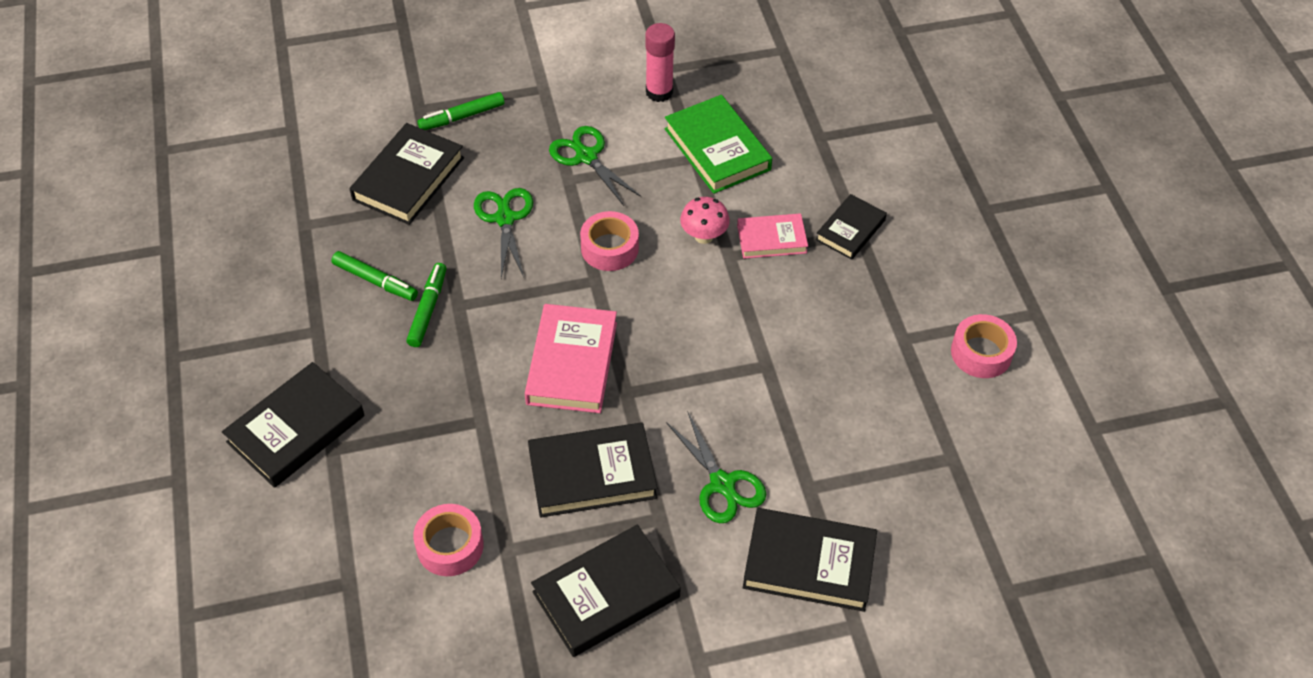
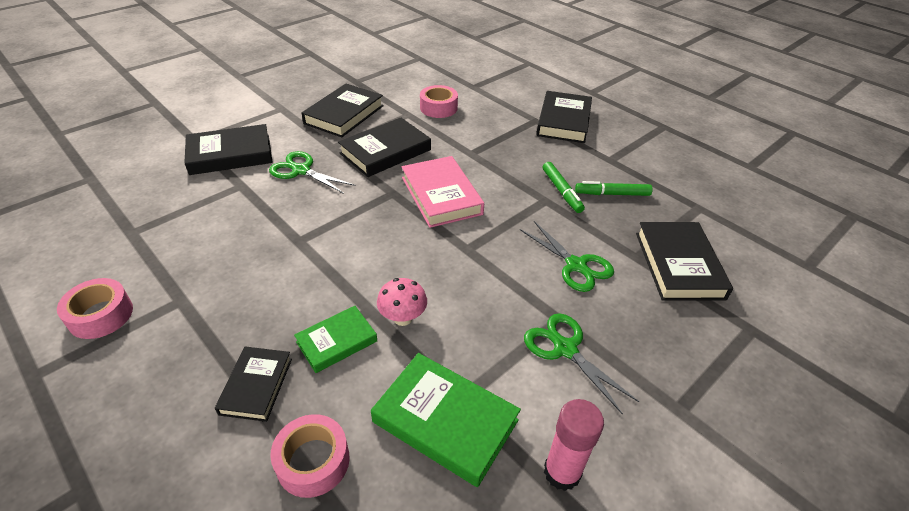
camera: 150 degrees right, 10 degrees down
(462, 117) = (710, 338): green marker -> none
(586, 157) = (565, 349): green scissors -> green scissors turned 150 degrees counterclockwise
(609, 248) = (475, 276): pink tape -> pink tape (313, 461)
(771, 239) = (337, 341): pink book -> green book

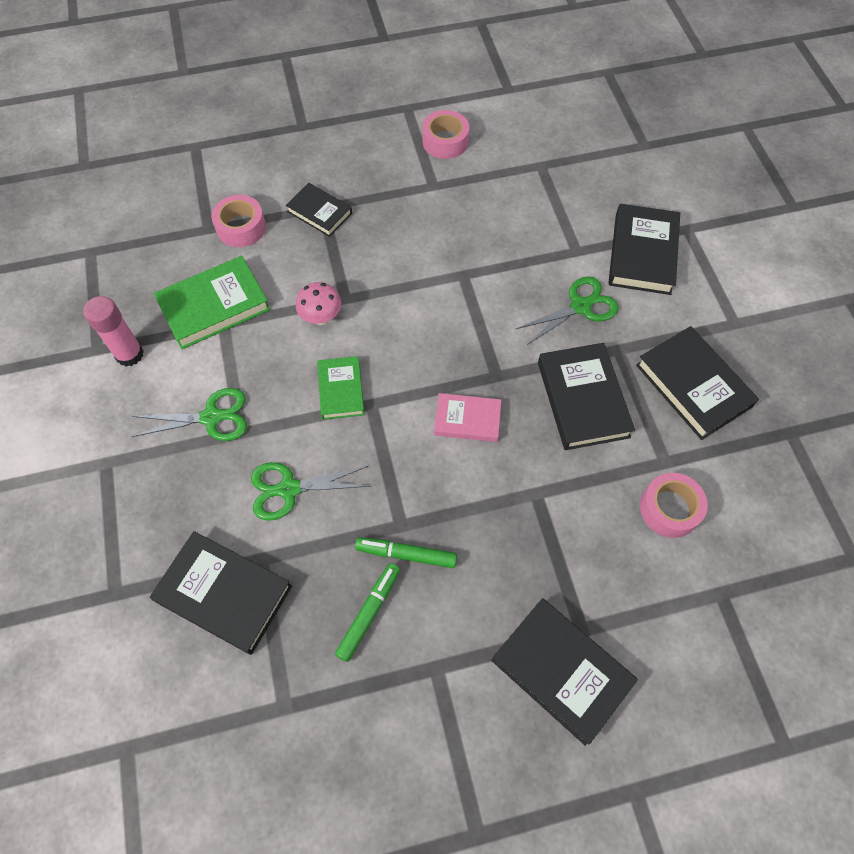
camera: 120 degrees right, 20 degrees up
(337, 341) = (327, 267): green book -> green book (341, 390)
(441, 195) = (467, 420): pink book -> pink book, size x0.62

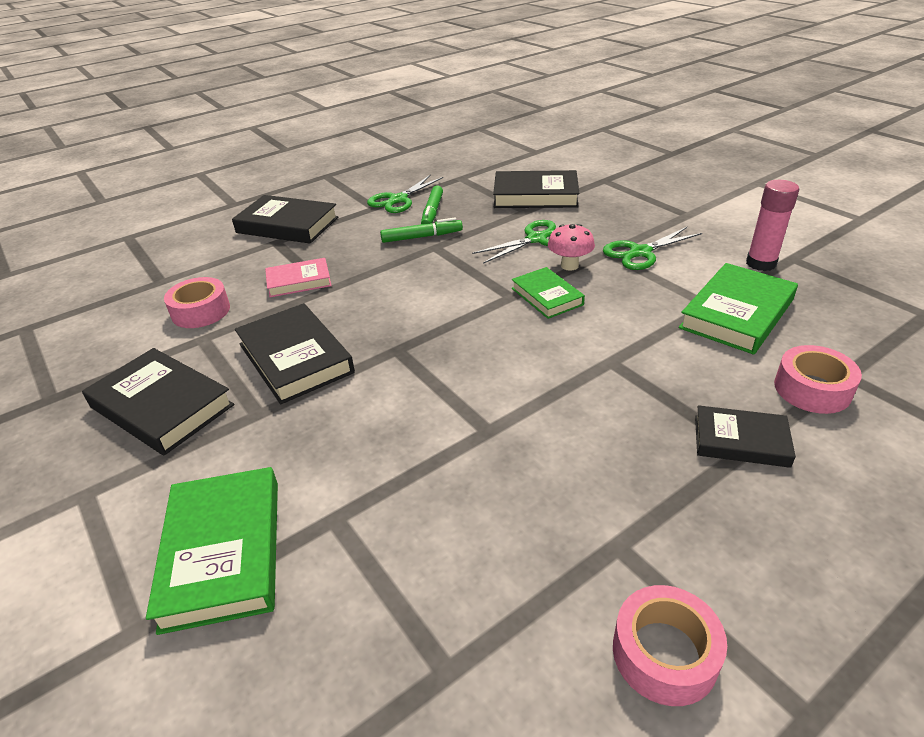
camera: 160 degrees right, 25 degrees down
(321, 317) = (619, 338): pink mushroom -> pink mushroom (569, 265)
(467, 420) = (412, 312): pink book -> pink book (299, 281)
(580, 306) = (314, 444): green scissors -> green scissors (398, 200)
(642, 253) = (223, 552): black book -> green book

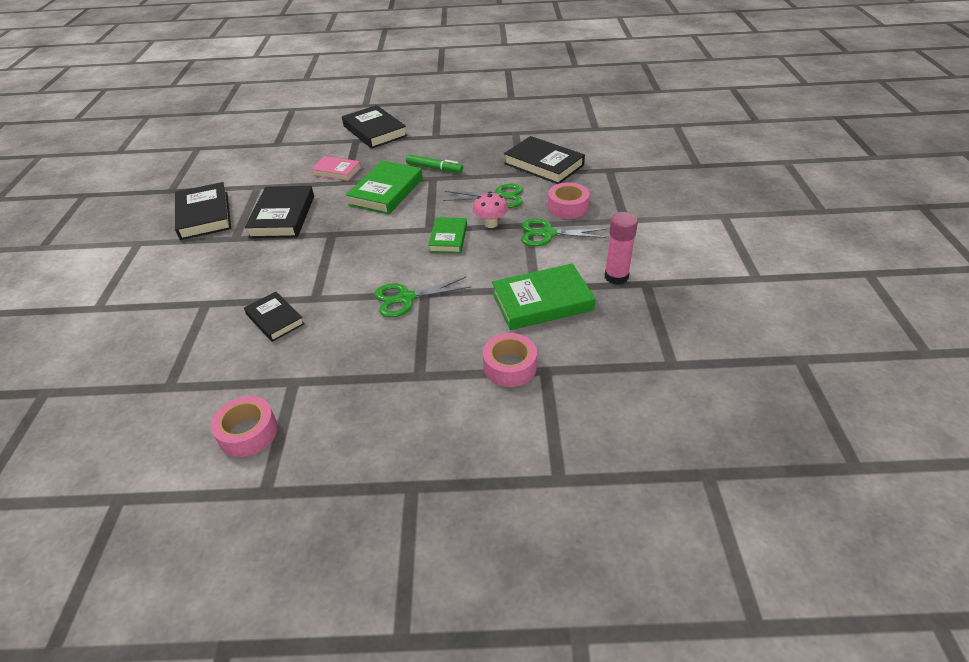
camera: 35 degrees right, 5 degrees up
(201, 311) = (274, 170): pink tape -> pink tape (567, 207)
(223, 552) = (154, 294): green book -> green book (386, 192)
(398, 200) = (456, 136): green scissors -> green scissors (406, 298)
(432, 212) = (463, 153): green marker -> none
(741, 441) = (424, 370): black book -> black book (275, 319)

